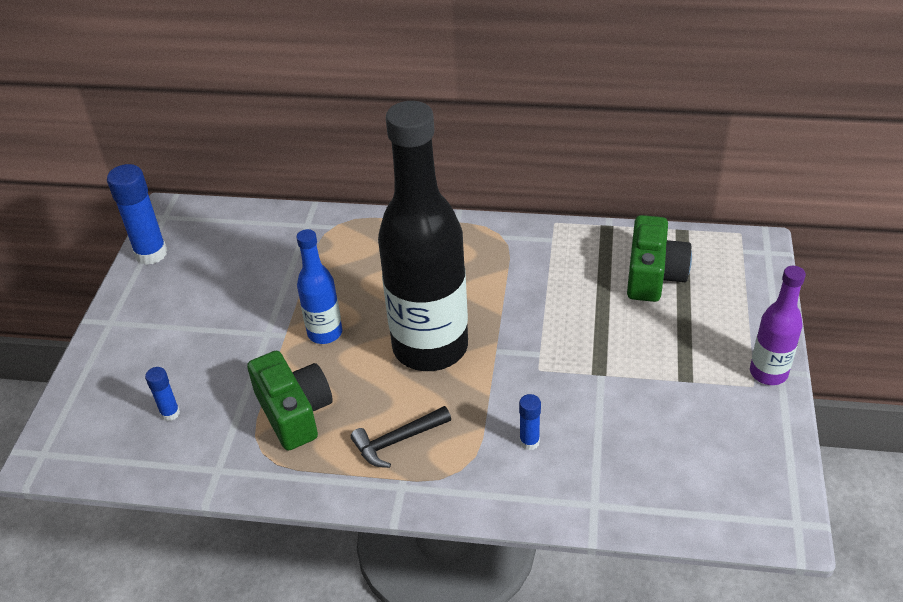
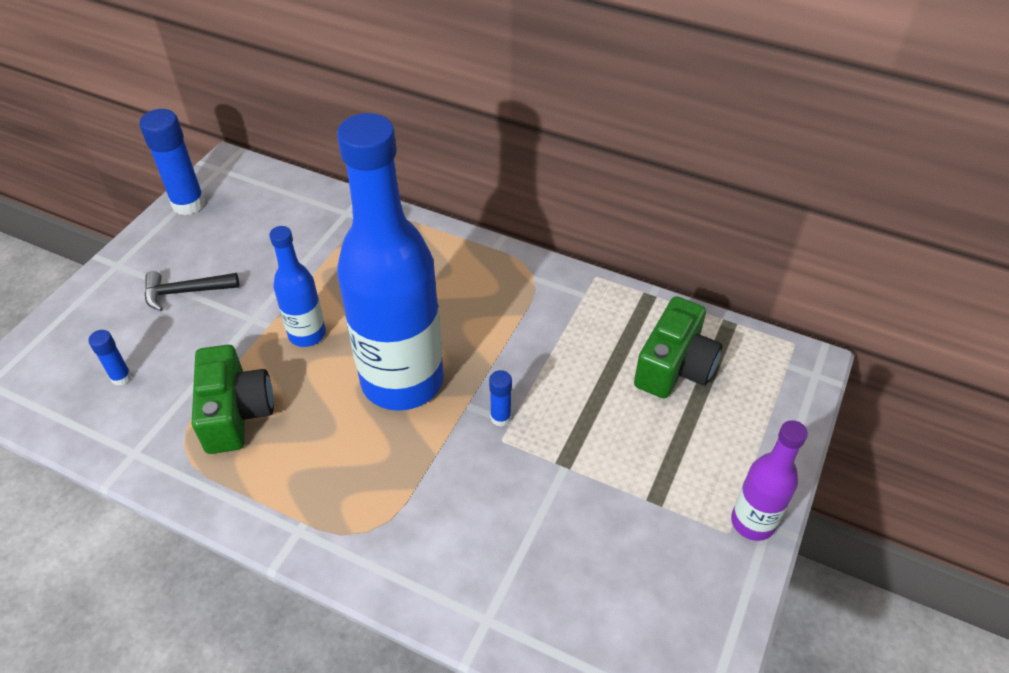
camera: 15 degrees right, 5 degrees up
(397, 441) = (319, 477): black hammer -> black hammer (185, 292)
(430, 347) = (402, 381): black bottle -> blue bottle
(529, 442) = (452, 522): blue glue stick -> blue glue stick (500, 418)

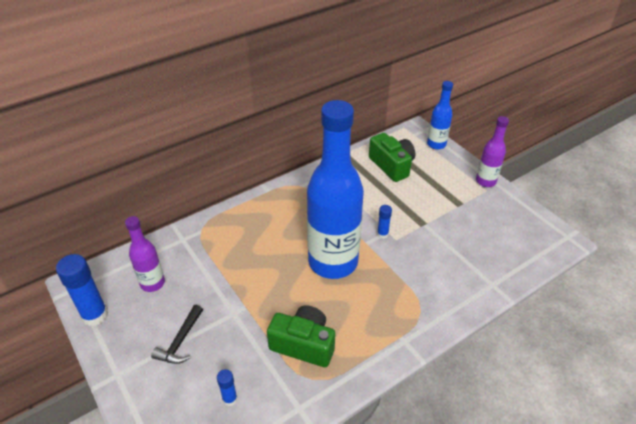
camera: 60 degrees left, 5 degrees down
(259, 224) = (152, 283): none -> purple bottle
(307, 334) = (268, 291): blue bottle -> blue bottle (436, 144)

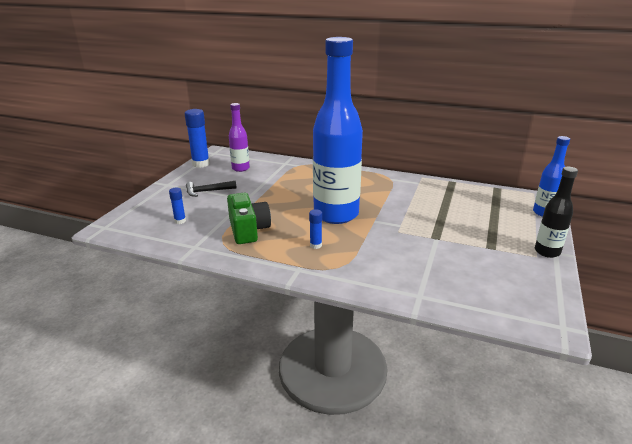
camera: 55 degrees right, 15 degrees down
(382, 234) = (394, 224): blue glue stick -> blue glue stick (316, 245)
(392, 165) = (477, 203): green camera -> none
(485, 181) = (547, 252): purple bottle -> black bottle

